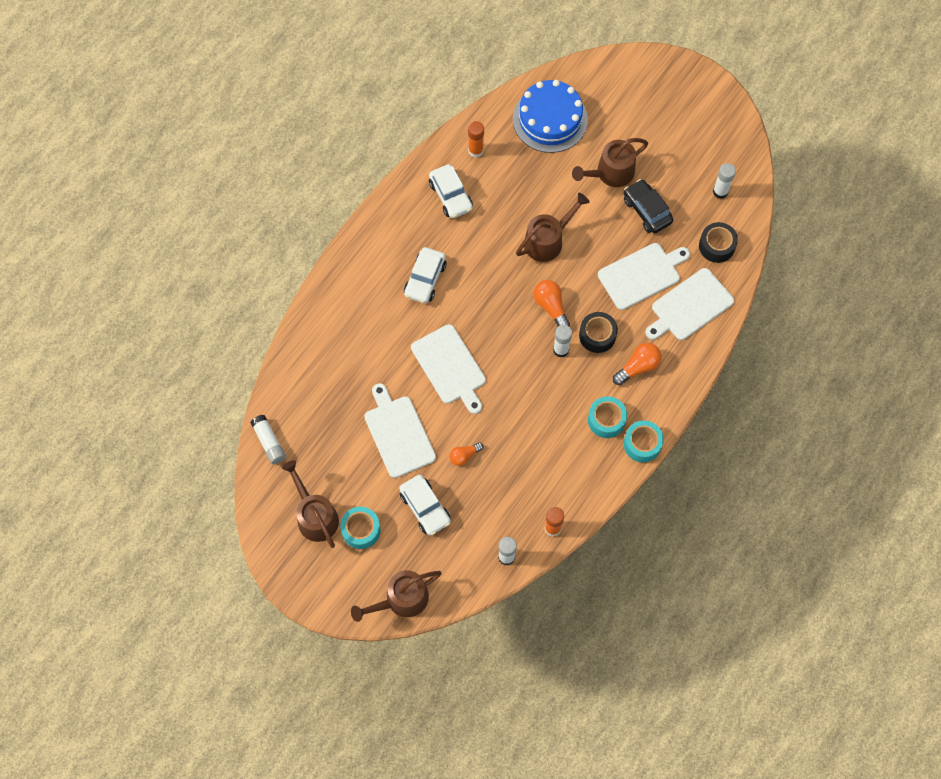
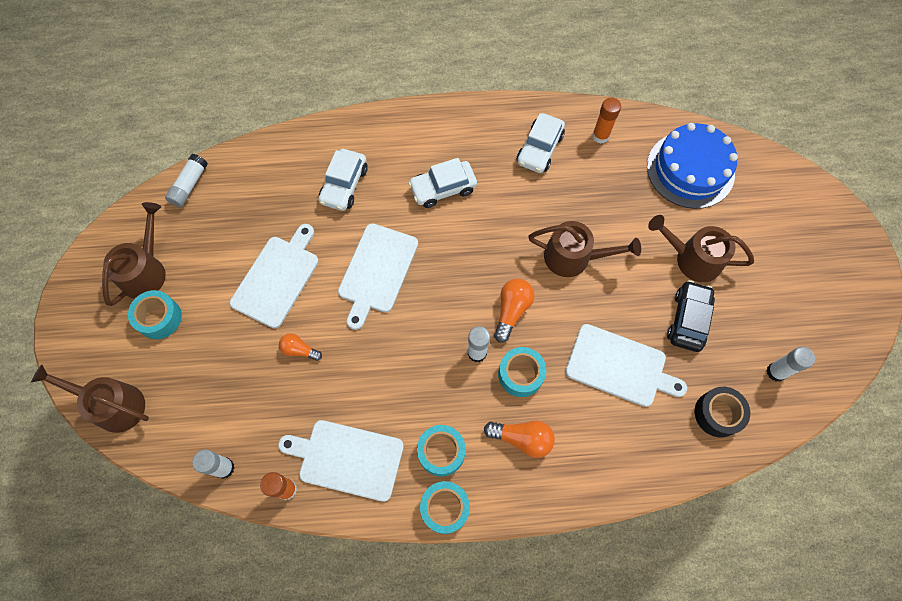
camera: 50 degrees right, 0 degrees up
(425, 508) = (221, 355): white car -> white car (344, 185)
(597, 335) = (520, 374): black tape -> turquoise tape
(689, 306) = (630, 438): white cutting board -> white cutting board (347, 459)

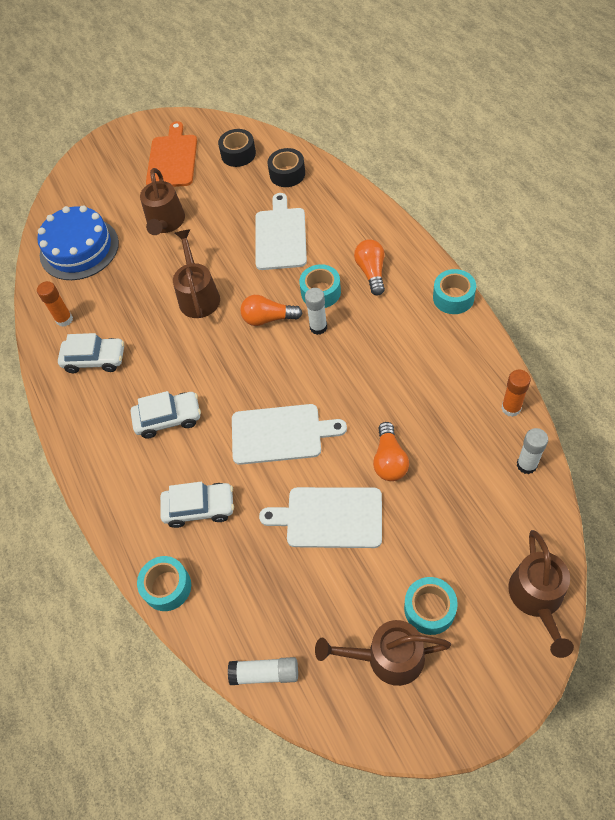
camera: 105 degrees left, 10 degrees down
(299, 350) = (389, 460): orange light bulb -> orange light bulb, size x1.53
(347, 459) = (459, 377): white cutting board -> none
(441, 452) = (413, 317): turquoise tape -> turquoise tape (167, 587)
(443, 188) = (168, 419): white car -> white car turned 60 degrees counterclockwise
(688, 320) = (220, 210): black car -> none
(776, 372) = (238, 154): white glue stick -> black tape
(796, 297) = (172, 159): none -> orange cutting board

